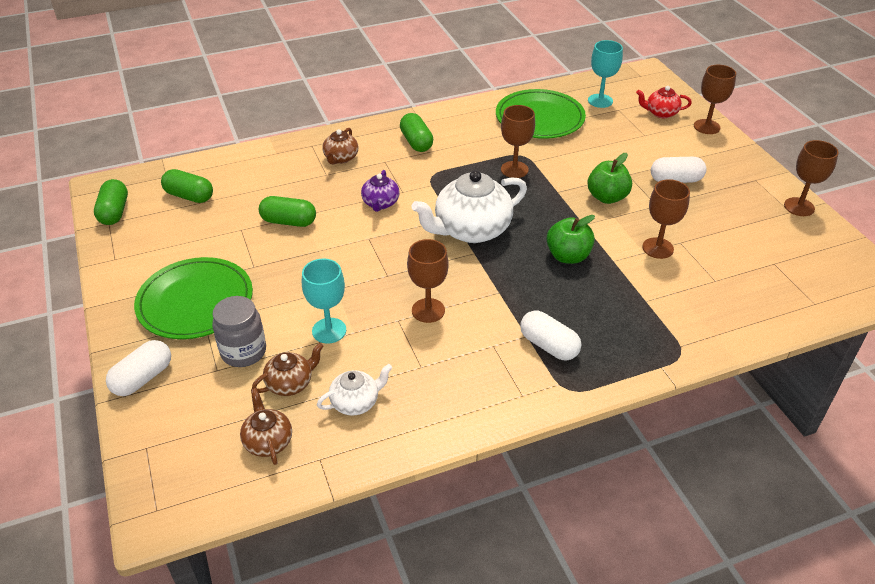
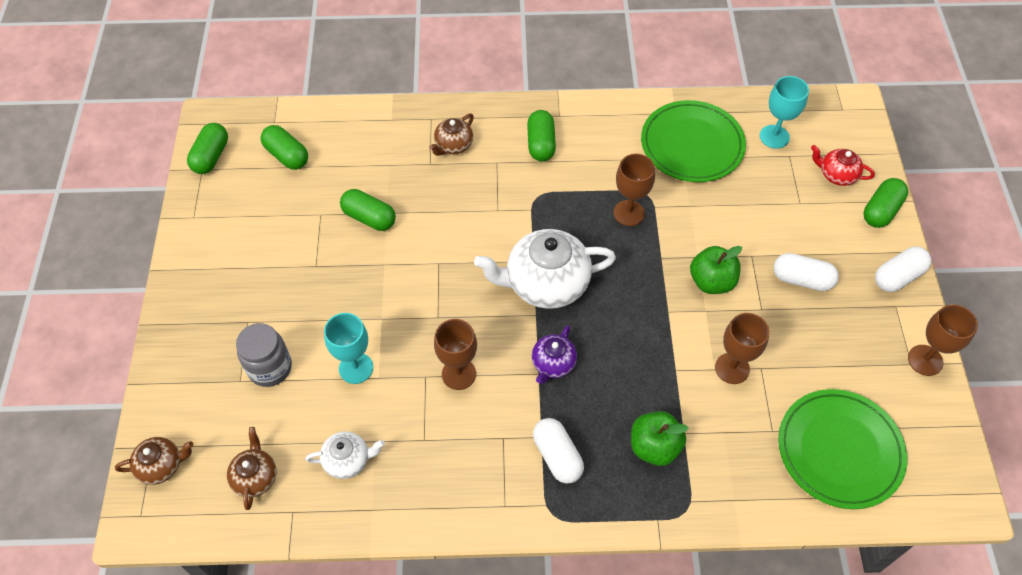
camera: 20 degrees right, 15 degrees up
(143, 378) = (174, 369): white capsule -> white capsule (898, 277)
(195, 302) = (248, 293): green plate -> green plate (839, 450)
(290, 383) = (298, 419): brown teapot -> brown teapot (161, 466)
(380, 203) = (469, 220): purple teapot -> purple teapot (553, 364)
(568, 256) = (630, 349): green apple -> green apple (654, 447)
(706, 127) = (881, 211): brown goblet -> green capsule

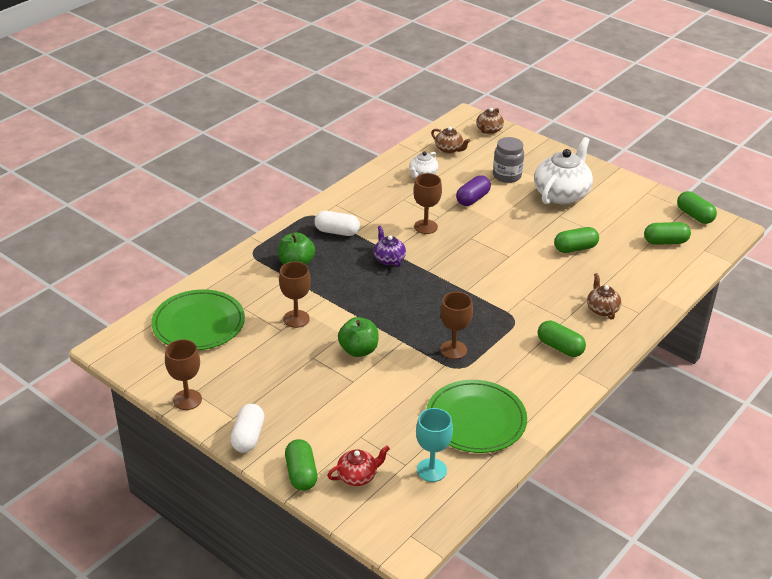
camera: 130 degrees right, 20 degrees down
(356, 368) = (472, 199): turquoise goblet -> purple capsule
(545, 283) = (444, 286): white teapot -> white teapot (561, 194)
(802, 279) = (307, 390): white capsule -> none

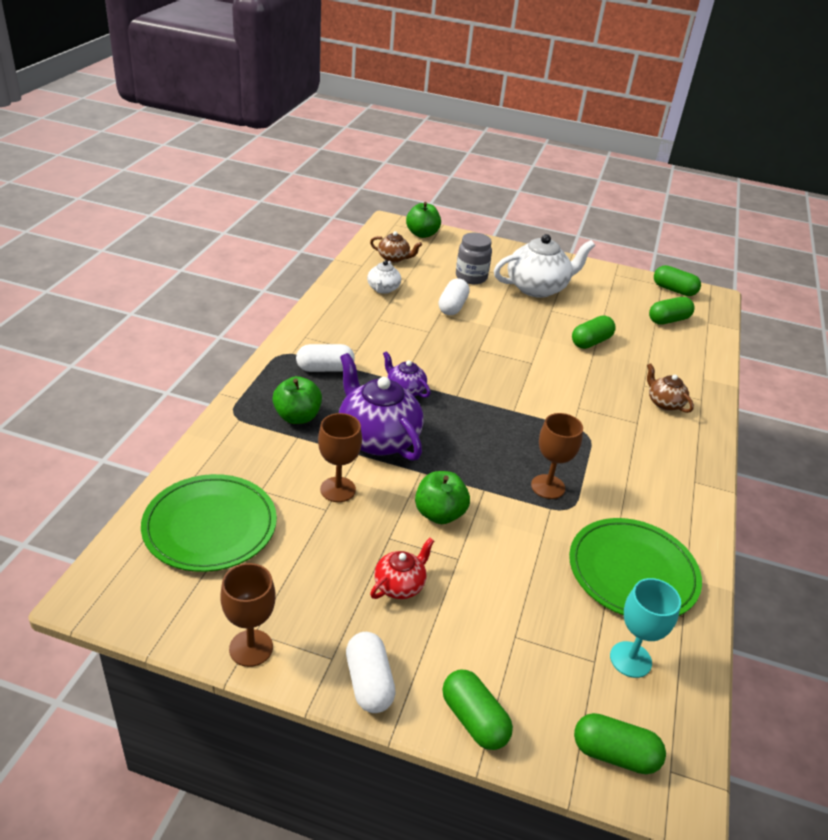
camera: 25 degrees left, 0 degrees up
(346, 290) = (377, 438): none -> purple teapot
(358, 476) = (549, 699): red teapot -> red teapot (400, 585)
(425, 227) = (422, 345): brown goblet -> none
(472, 199) = (452, 306): purple capsule -> white capsule
(489, 130) = (422, 234): brown teapot -> green apple
(560, 347) = (656, 456): green capsule -> green capsule (614, 754)
(561, 194) = (537, 288): white teapot -> white teapot turned 60 degrees clockwise

